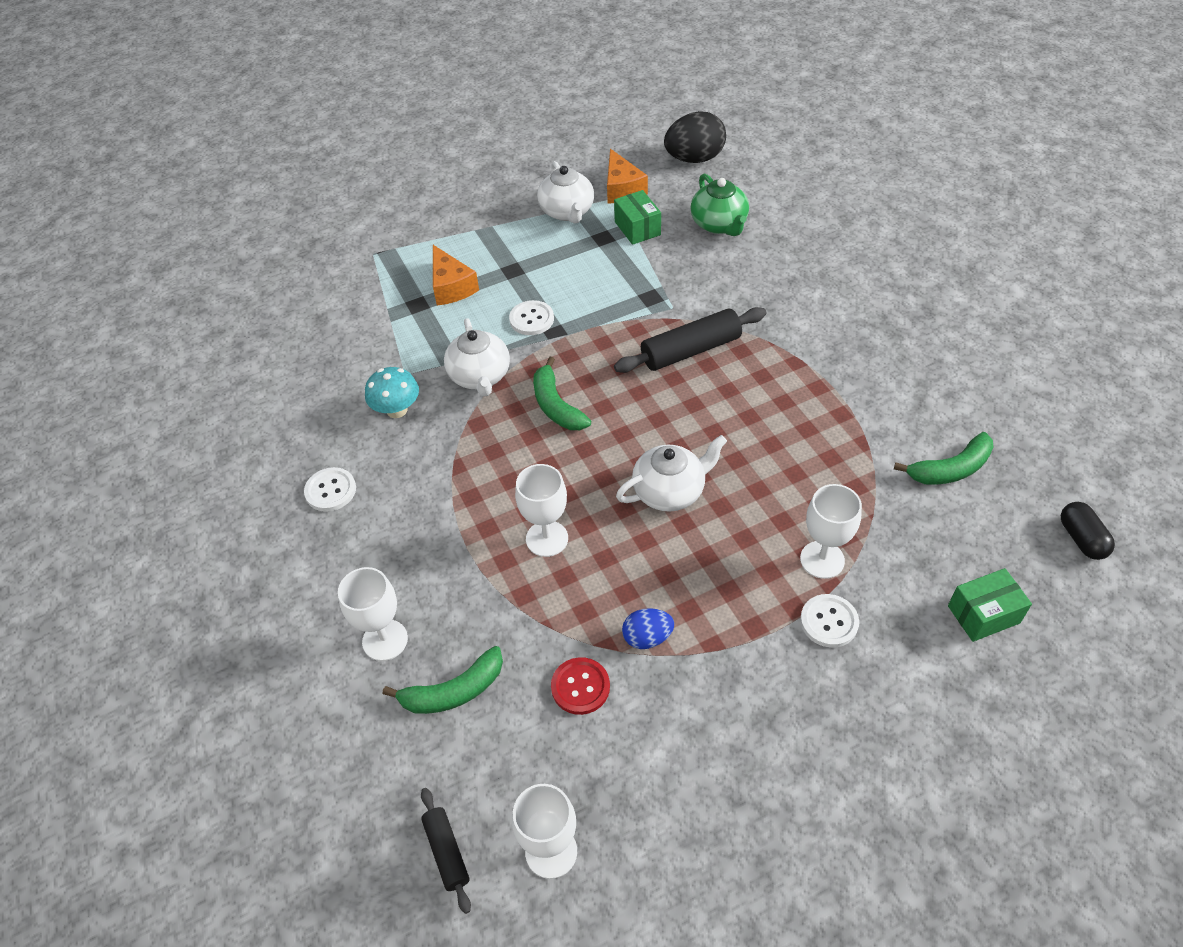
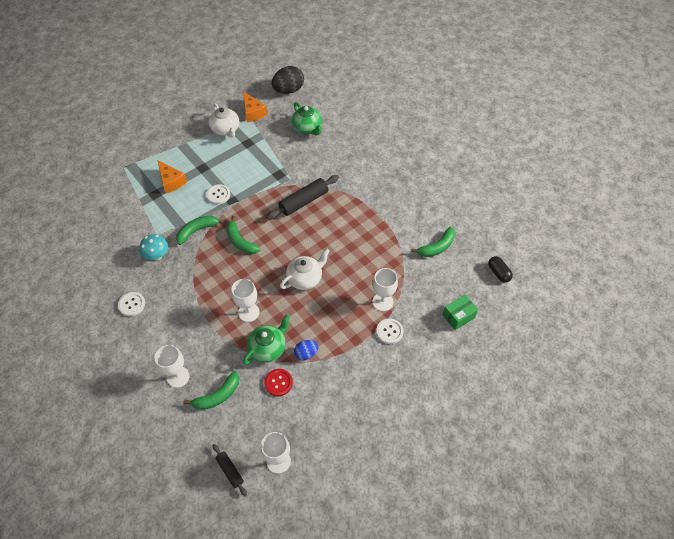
camera: 15 degrees left, 5 degrees up
(480, 376) = (197, 231): white teapot -> green banana
(572, 614) = (268, 348): none -> green teapot
(637, 228) = (265, 135): green box -> none

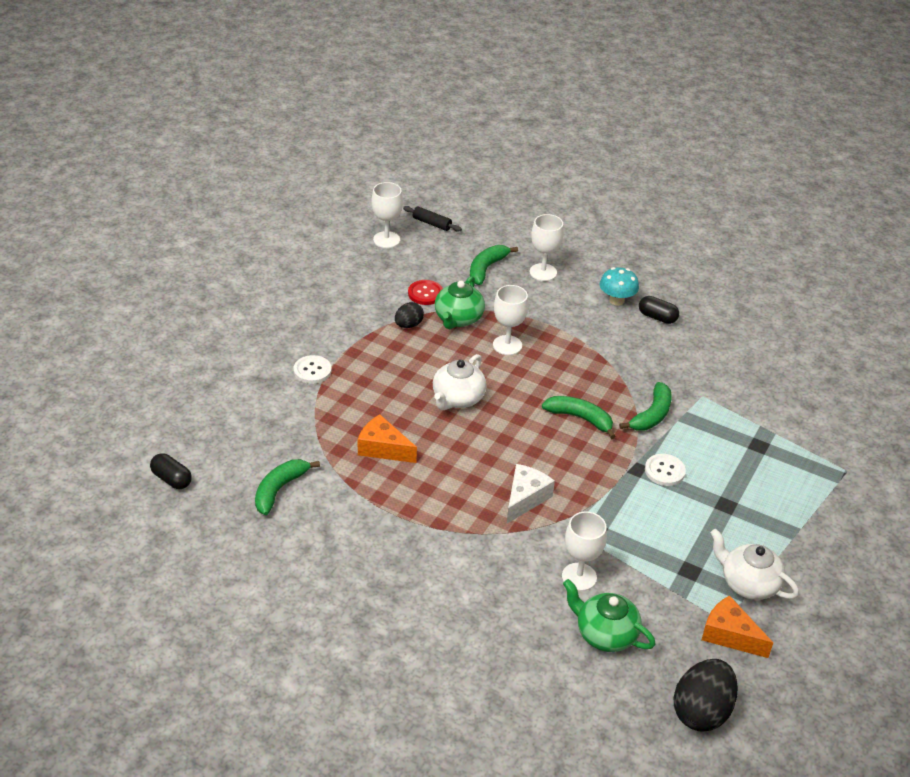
camera: 155 degrees right, 15 degrees down
(132, 304) = (657, 317): white button -> black capsule
(157, 255) = (677, 372): turquoise mushroom -> turquoise mushroom (616, 300)
(171, 181) = (753, 470): orange cheese -> orange cheese (383, 448)
(303, 202) = (525, 498): black rolling pin -> white cheese
(306, 353) = (408, 325): blue egg -> black egg
(382, 302) = (335, 400): white goblet -> white goblet (579, 577)
(458, 316) = (222, 410): green box -> none

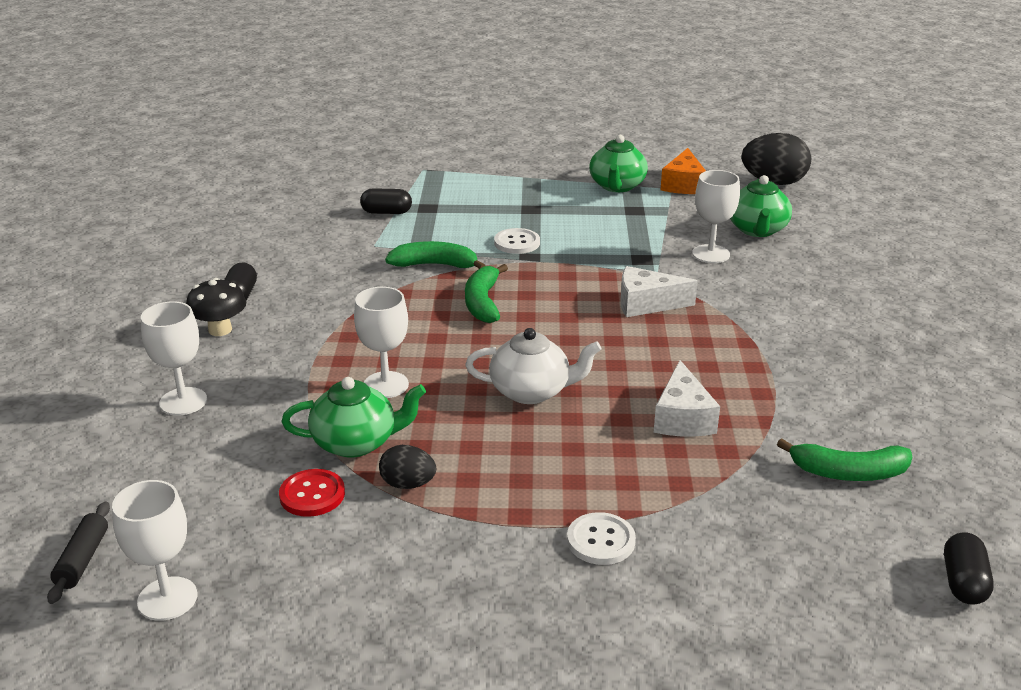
camera: 115 degrees left, 10 degrees down
(383, 448) = (682, 418): orange cheese -> white cheese
(486, 268) = (202, 455): green banana -> none
(616, 300) = (220, 330): turquoise mushroom -> black mushroom
(748, 583) = (617, 186): white teapot -> green teapot
(760, 420) = (386, 212): none -> black capsule

